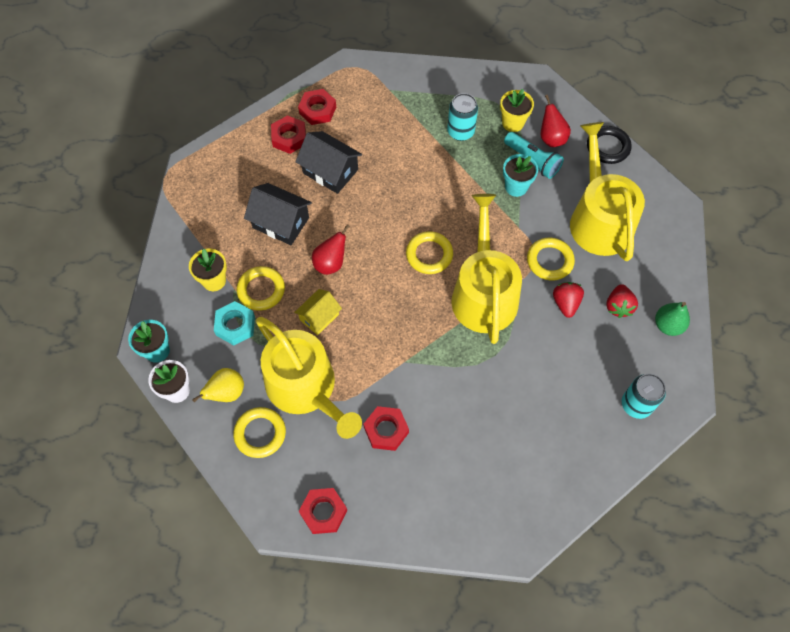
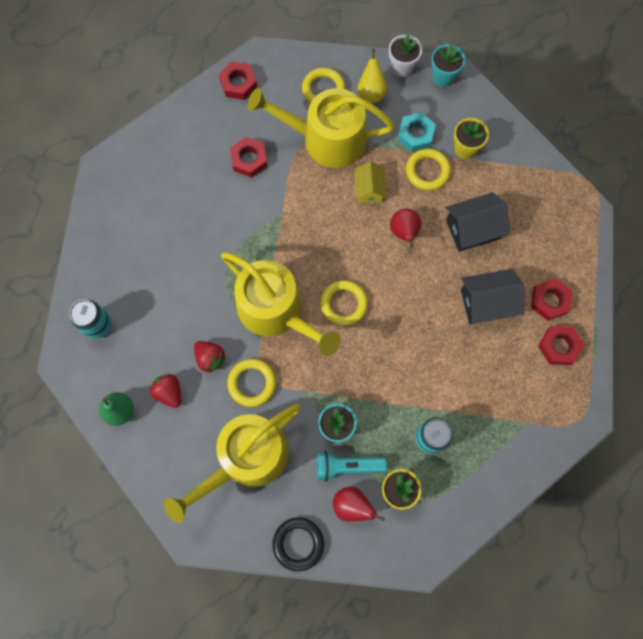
camera: 135 degrees right, 10 degrees up
(598, 219) = (246, 459): yellow watering can -> yellow watering can turned 105 degrees clockwise

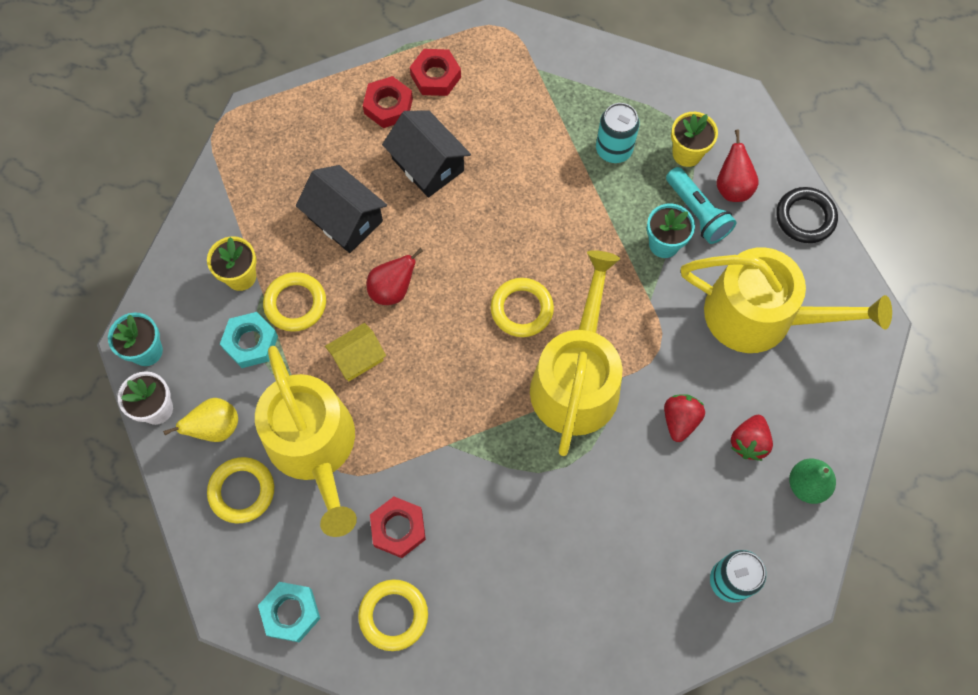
camera: 120 degrees left, 5 degrees down
(238, 84) = (291, 612): red nut -> turquoise nut
(252, 383) = (677, 357): yellow ring -> yellow ring (393, 615)

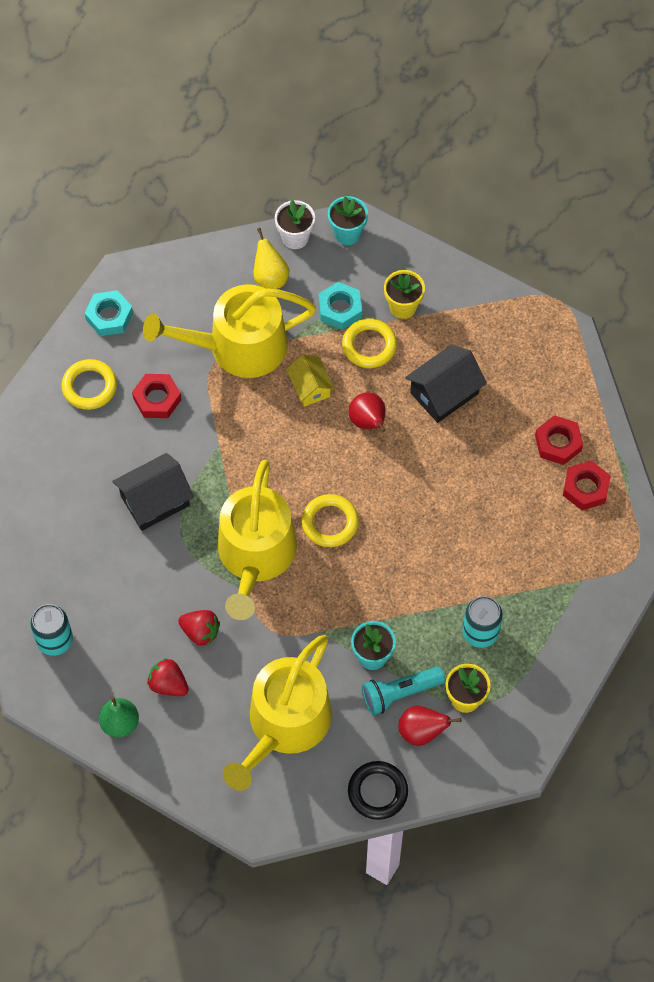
camera: 100 degrees right, 5 degrees down
(242, 491) = (213, 292): yellow ring -> none
(428, 165) = (489, 468): black house -> black house (155, 501)
(576, 379) = (255, 555): yellow watering can -> yellow watering can turned 75 degrees clockwise

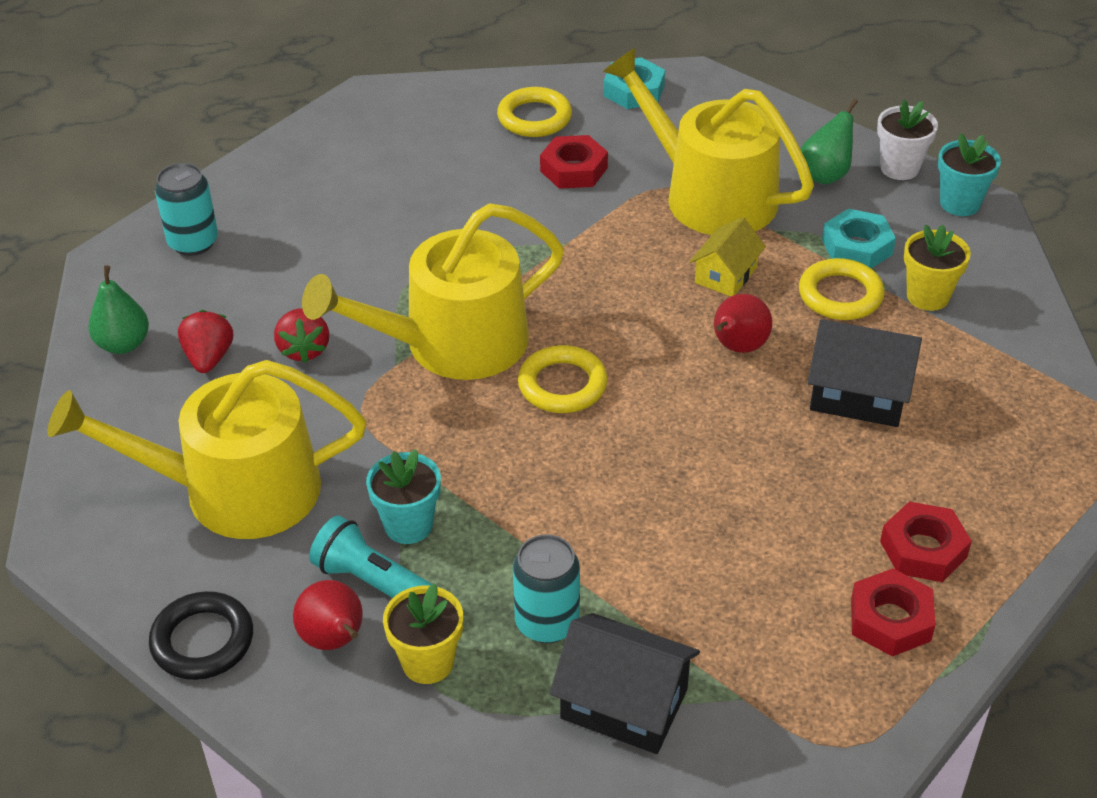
camera: 55 degrees right, 20 degrees down
(155, 501) = (444, 229): black house -> black house (624, 704)
(270, 278) = (825, 175): yellow pear -> green pear

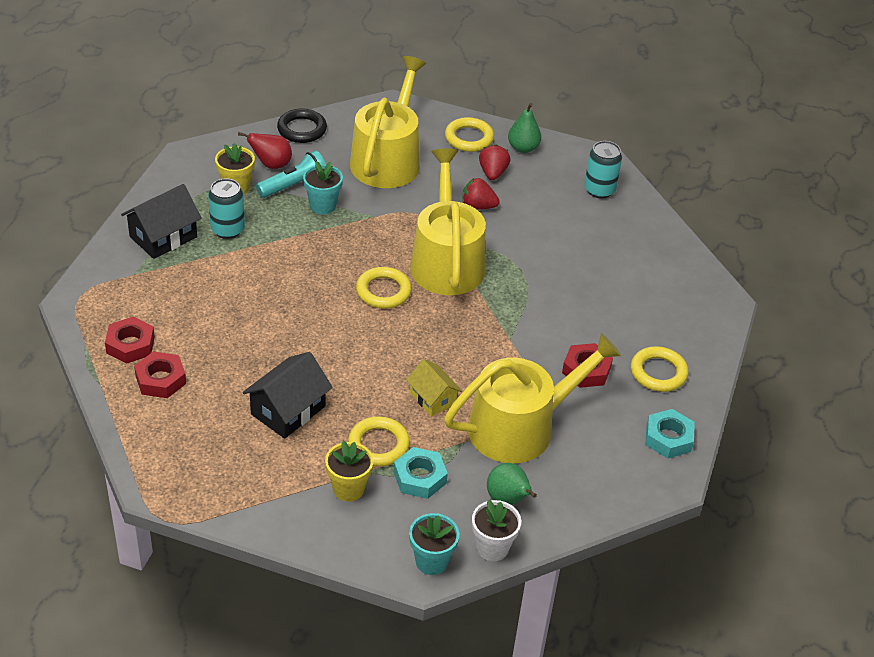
camera: 110 degrees right, 0 degrees up
(124, 412) = (469, 138): none -> yellow ring
(209, 358) = (493, 173): red strawberry -> red strawberry turned 105 degrees counterclockwise
(737, 347) = (364, 375): red pear -> none

